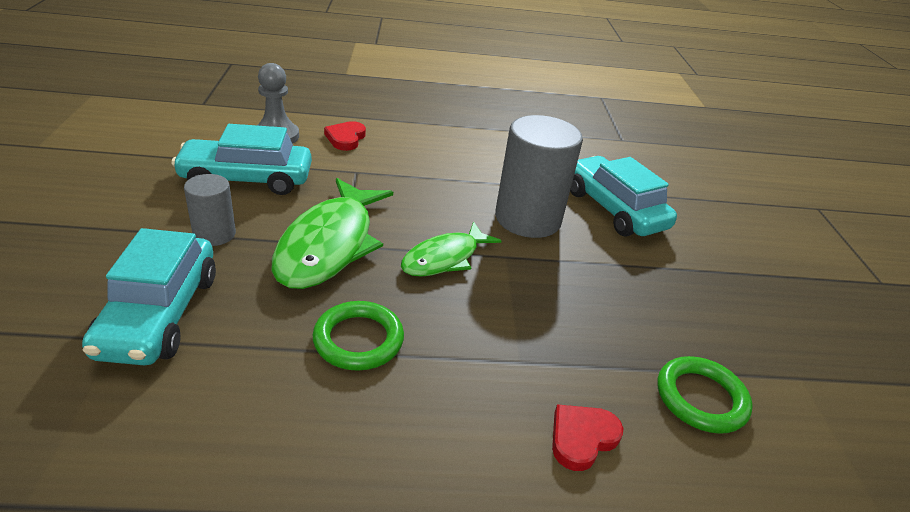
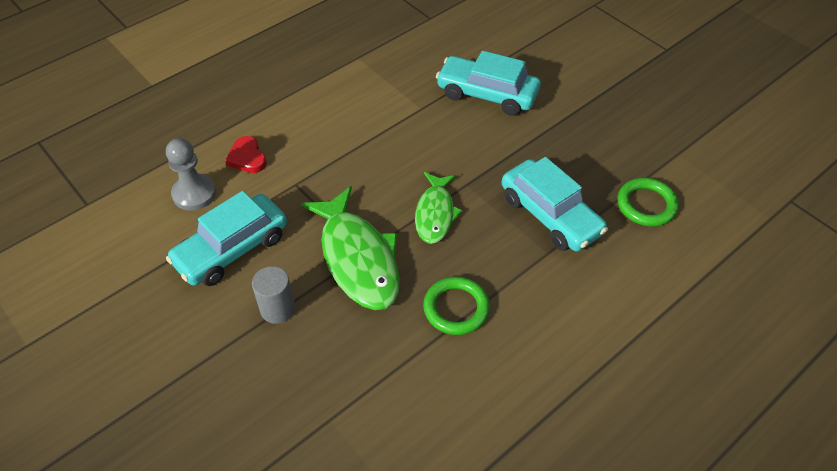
camera: 35 degrees left, 15 degrees up
(159, 314) = (329, 386): turquoise car -> turquoise car (550, 215)
(527, 219) = (447, 142): grey cylinder -> none
(582, 438) = (617, 273): red heart -> none

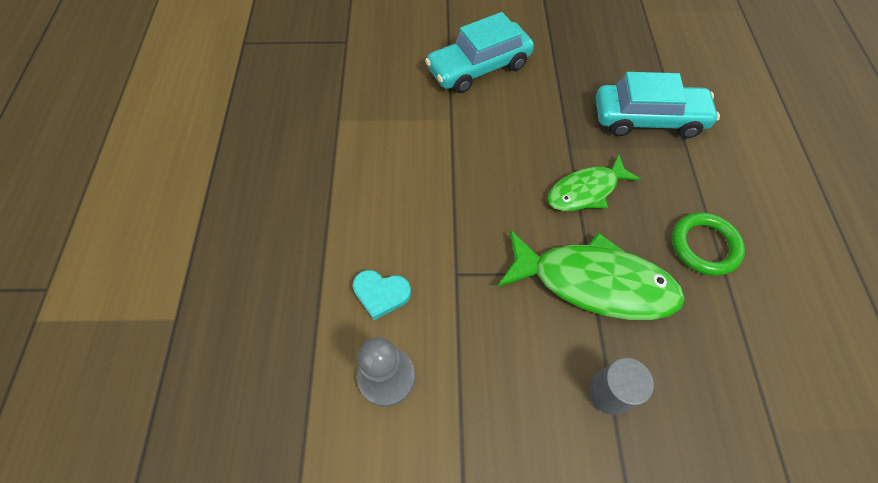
camera: 50 degrees left, 10 degrees up
(232, 249) = (497, 388): turquoise car -> none
(247, 158) = (381, 294): red heart -> turquoise heart
(435, 214) = (586, 191): green fish -> green fish turned 105 degrees clockwise
(646, 205) = (681, 60): green ring -> none

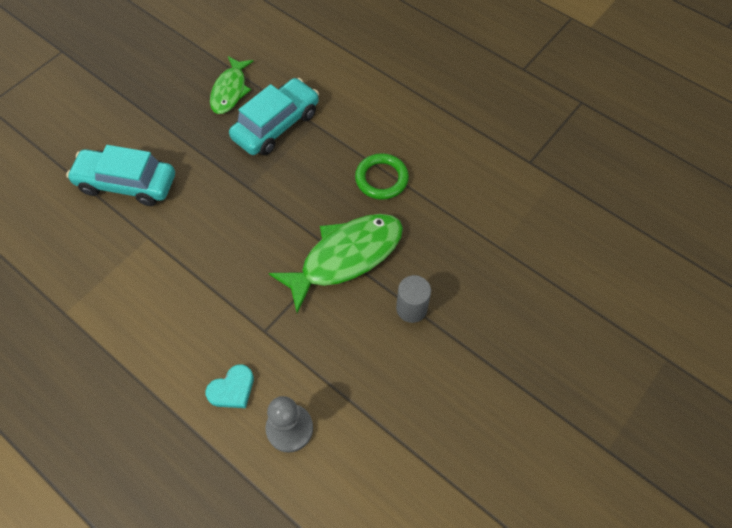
camera: 50 degrees left, 0 degrees up
(479, 68) = (127, 184): turquoise car -> turquoise car turned 90 degrees clockwise
(586, 191) = (286, 206): green fish -> green fish (230, 91)

